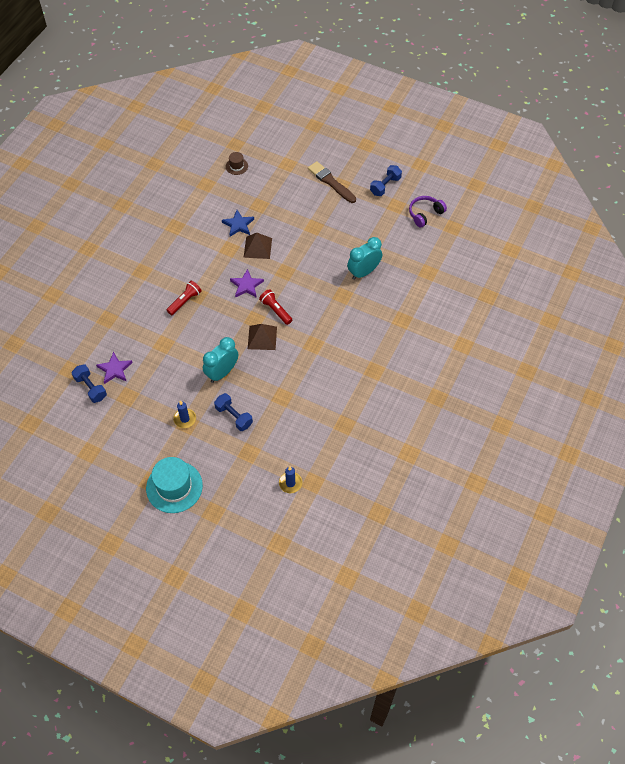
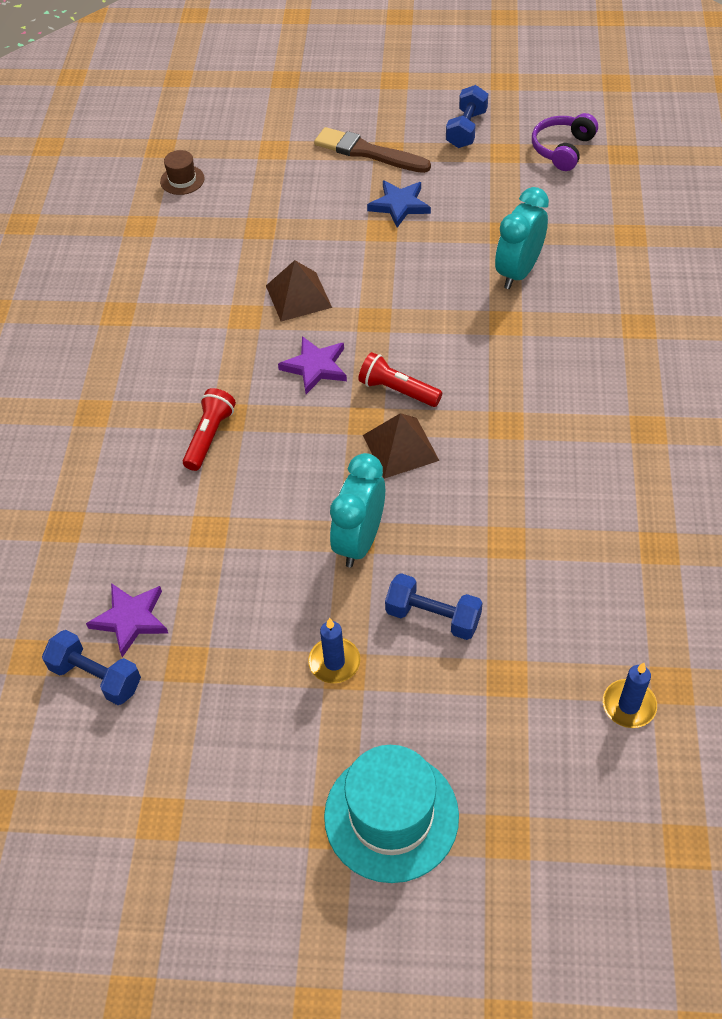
camera: 20 degrees left, 5 degrees down
(238, 225) = (240, 271): blue star -> blue star (399, 205)

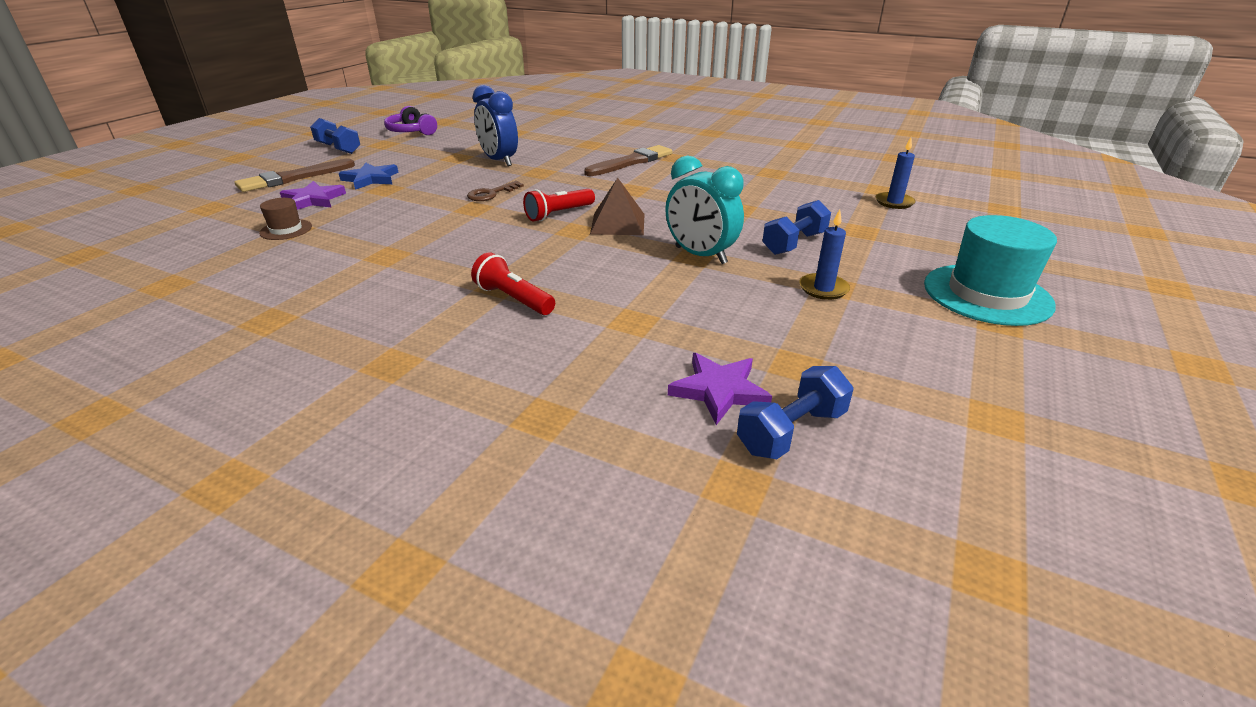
camera: 70 degrees left, 20 degrees down
(182, 180) = (153, 252): brown hat -> brown hat (286, 230)
(298, 296) = (402, 229): brown pyramid -> none
(315, 367) = (493, 238): purple star -> purple star (313, 200)
(418, 314) = (491, 194): none -> brown key
(518, 272) = (499, 161): turquoise clock -> blue clock
(598, 390) = (631, 162): none -> brown brush

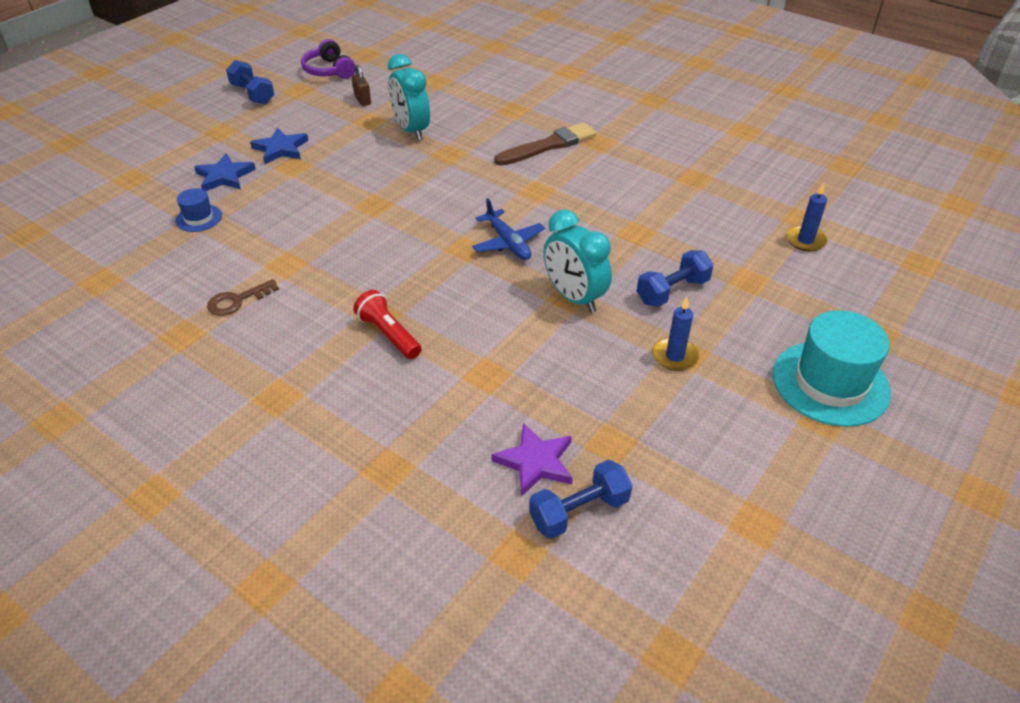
camera: 10 degrees right, 10 degrees up
(286, 230) = (199, 218): brown hat -> blue hat
(293, 178) = (207, 140): brown brush -> none
(313, 200) = (225, 176): purple star -> blue star
(447, 146) = (362, 100): none -> brown padlock
(491, 194) = (394, 184): brown key -> brown key (237, 300)
(499, 161) = (411, 130): blue clock -> turquoise clock
(559, 214) = (454, 222): red flashlight -> none
(618, 223) = (508, 243): brown pyramid -> blue plane

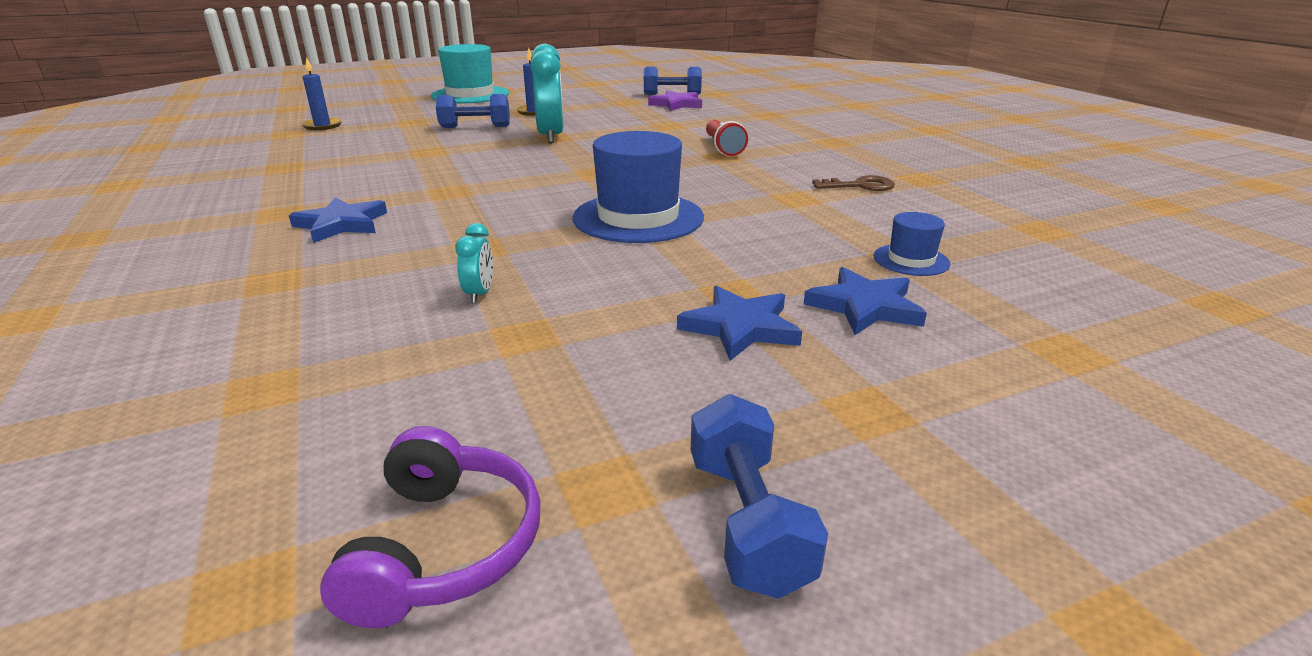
camera: 150 degrees left, 15 degrees down
(362, 100) = (481, 390): brown padlock -> none
(384, 205) = (638, 217): none -> blue hat
(411, 130) = (479, 294): turquoise clock -> turquoise clock, size x0.47
(508, 243) = (549, 167): blue plane -> none
(548, 145) = (341, 224): brown brush -> blue star

